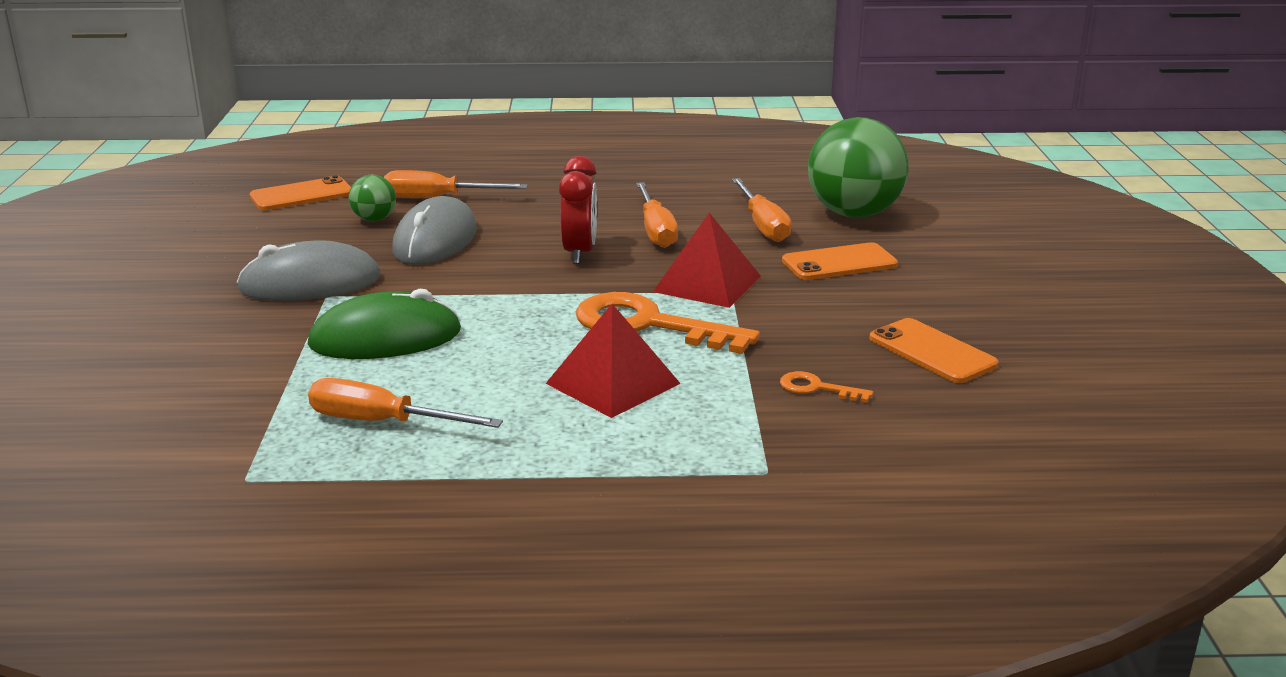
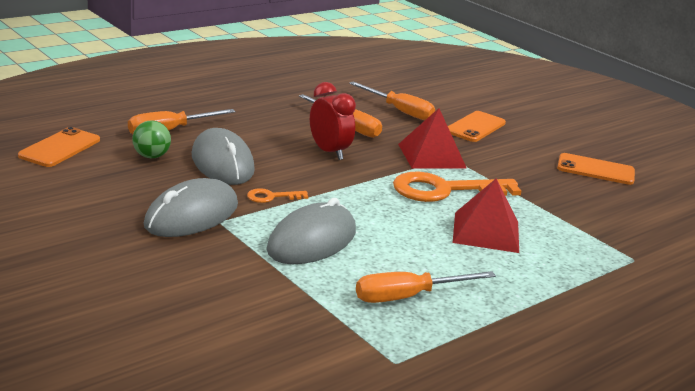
camera: 40 degrees left, 0 degrees up
(385, 338) = (312, 241): green mouse -> grey mouse
(816, 388) = (581, 205): orange key -> orange key (271, 197)
(854, 214) = (434, 94): green ball -> none

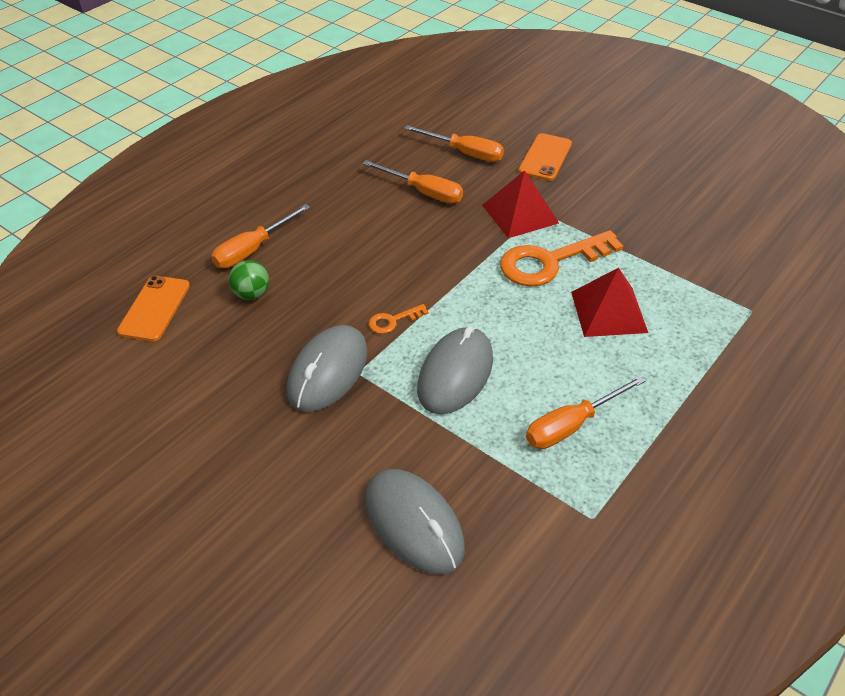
camera: 10 degrees left, 20 degrees up
(222, 163) = (325, 284): grey mouse -> grey mouse (414, 523)
(329, 152) = (421, 237): red clock -> none
(595, 170) = (677, 190): orange phone -> none

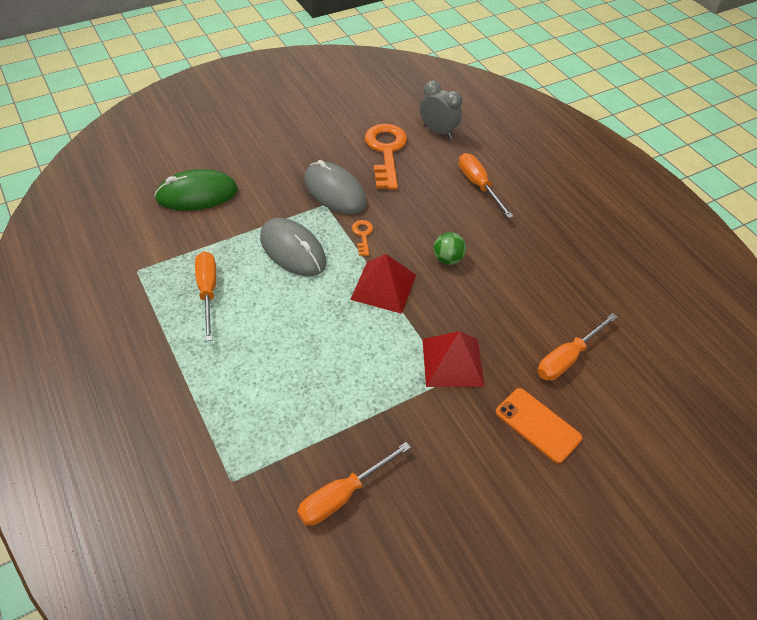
camera: 110 degrees right, 5 degrees up
(154, 308) = (438, 132): orange phone -> grey clock
(251, 294) = (429, 175): green ball -> green ball (447, 259)
(414, 523) = (197, 194): grey mouse -> green mouse
(424, 192) = (512, 304): orange screwdriver -> orange screwdriver (342, 495)
(550, 262) = (376, 355): orange key -> orange key (386, 151)
(608, 312) = (296, 367): red pyramid -> red pyramid (383, 286)

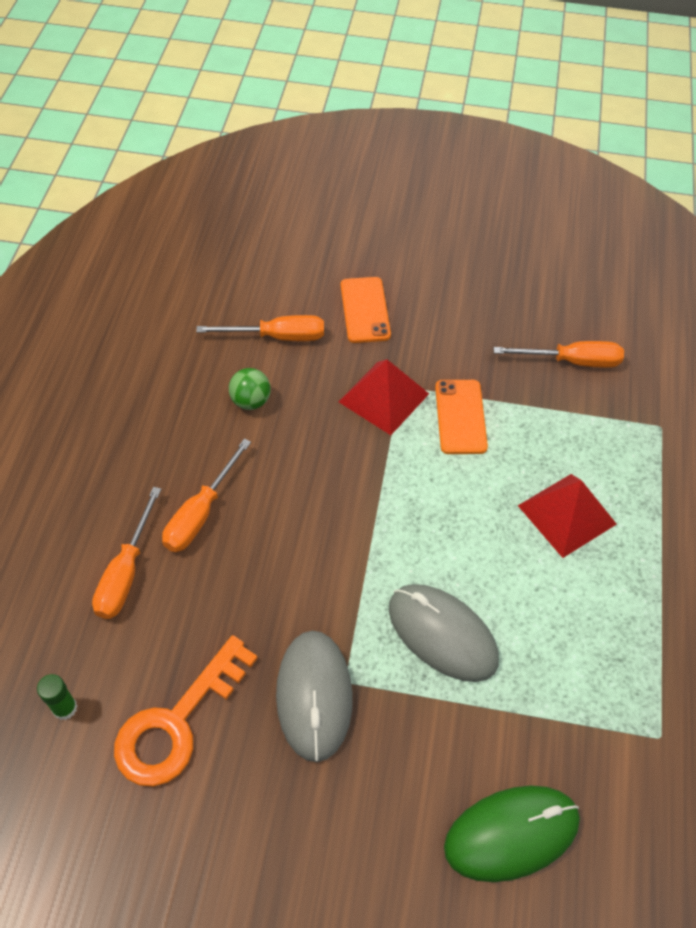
camera: 140 degrees left, 5 degrees up
(197, 194) = (511, 834): green mouse -> green mouse turned 45 degrees counterclockwise
(208, 292) = (583, 641): orange screwdriver -> orange screwdriver (200, 513)
(292, 250) = (442, 634): grey mouse -> grey mouse turned 45 degrees counterclockwise
(363, 235) = (340, 597): orange key -> none
(383, 286) = (377, 514): red pyramid -> red pyramid (567, 515)
(389, 383) = (460, 417): none -> orange phone
(438, 132) = (65, 708): grey clock -> green glue stick
(447, 259) = (275, 499): green ball -> green ball (251, 401)

